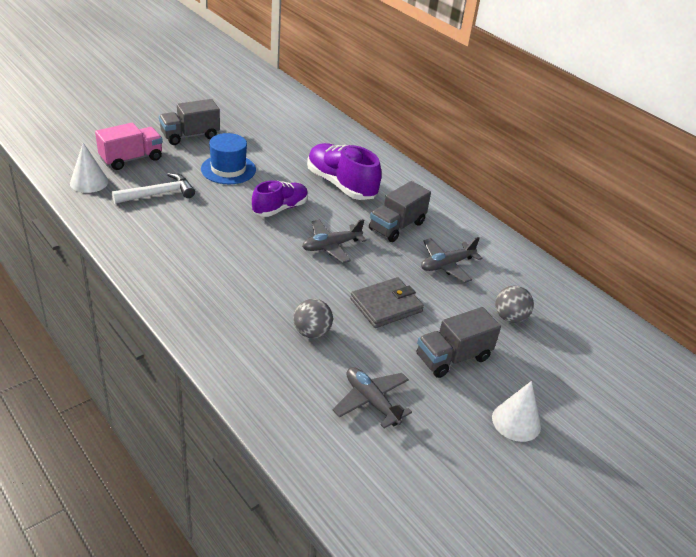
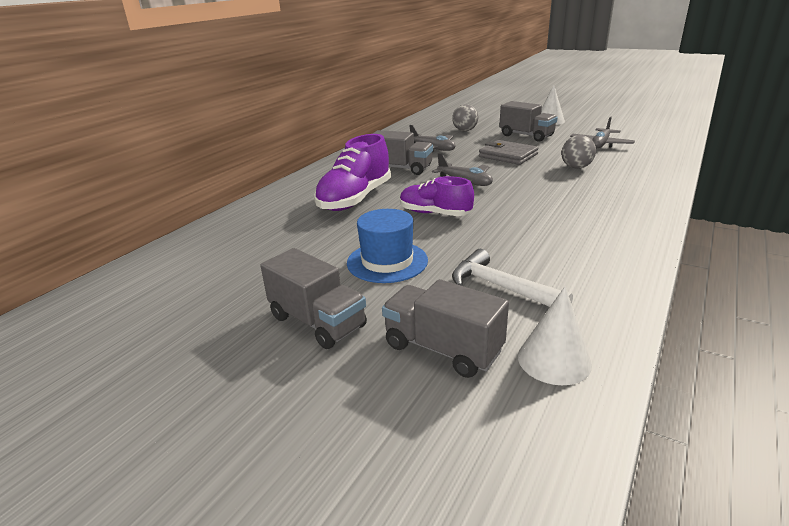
camera: 105 degrees left, 10 degrees down
(131, 159) = (442, 348): pink truck -> grey truck

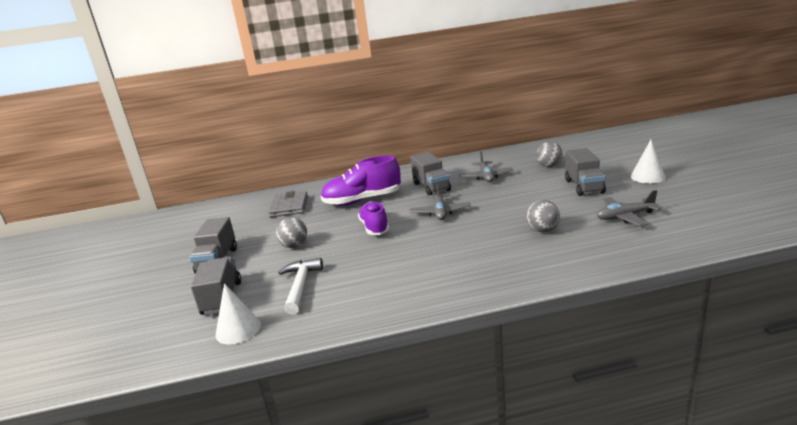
camera: 50 degrees right, 5 degrees down
(387, 261) = (294, 246): blue hat -> grey ball
(508, 155) = (521, 201): grey wallet -> grey wallet (289, 207)

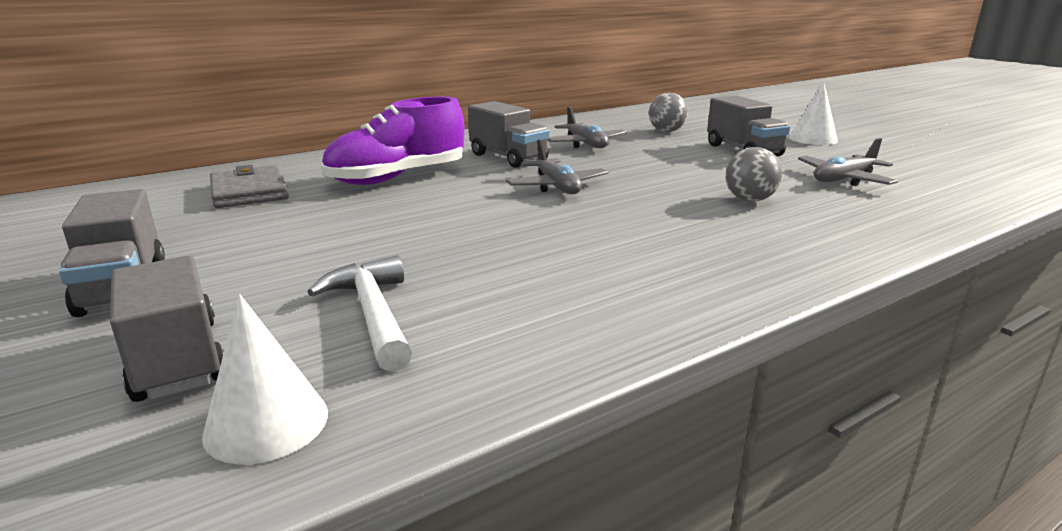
camera: 25 degrees left, 0 degrees up
(294, 246) = (305, 248): grey ball -> none
(374, 227) = (455, 212): purple shoe -> none

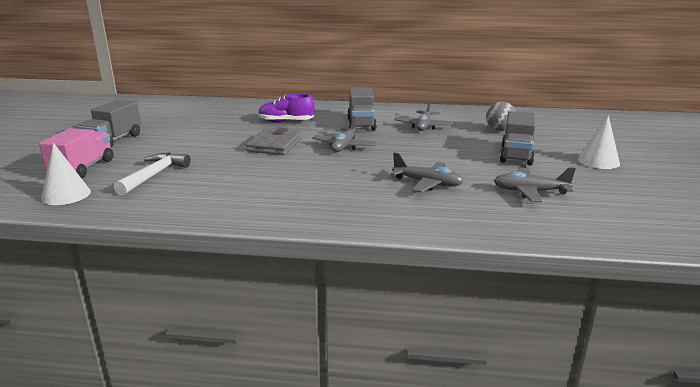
camera: 40 degrees right, 0 degrees up
(177, 359) = (83, 168): grey truck -> pink truck
(249, 192) = (218, 113): grey wallet -> grey wallet (274, 145)
(397, 178) = (286, 122): purple shoe -> purple shoe, size x0.66
(749, 200) = (427, 183): grey ball -> grey plane

